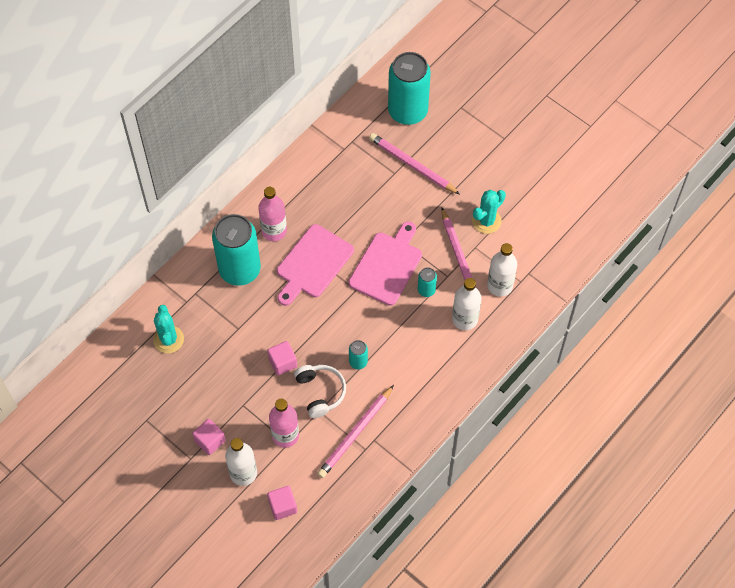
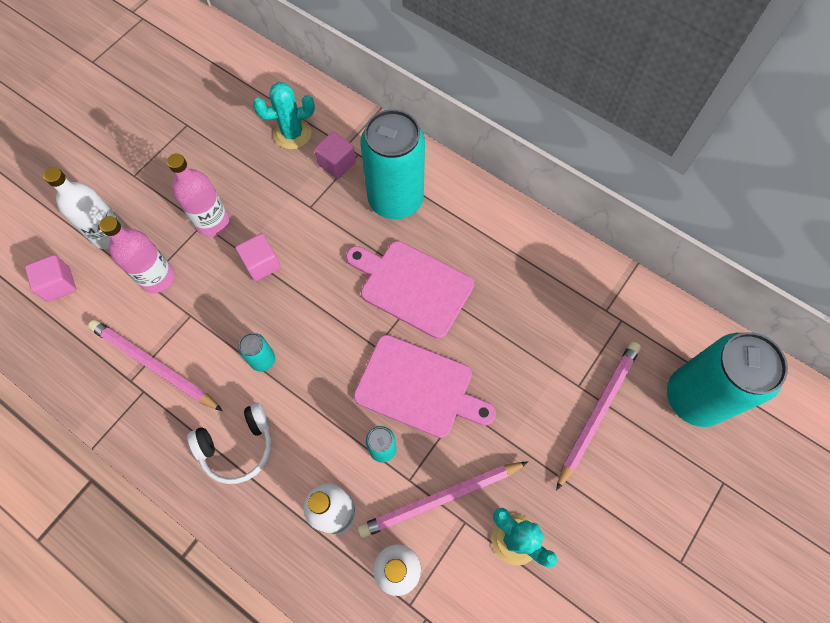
camera: 85 degrees right, 5 degrees up
(210, 441) = (155, 193): pink cube -> pink cube (337, 163)
(274, 231) = (458, 233): pink bottle -> pink bottle (212, 222)
(320, 392) = (217, 315): white headphones -> white headphones (238, 446)

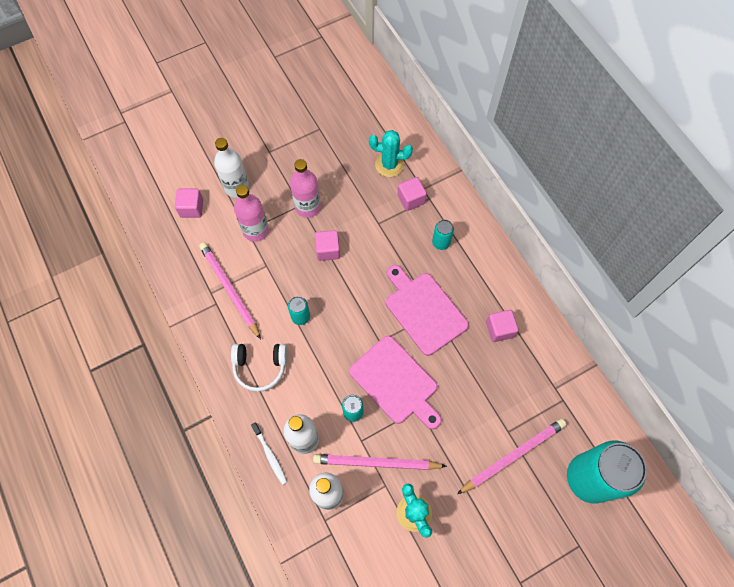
camera: 25 degrees right, 0 degrees up
(300, 555) = (270, 455): none -> white toothbrush
(395, 199) = (441, 242): turquoise can -> turquoise can, size x0.43
(511, 271) = (499, 329): none -> pink cube

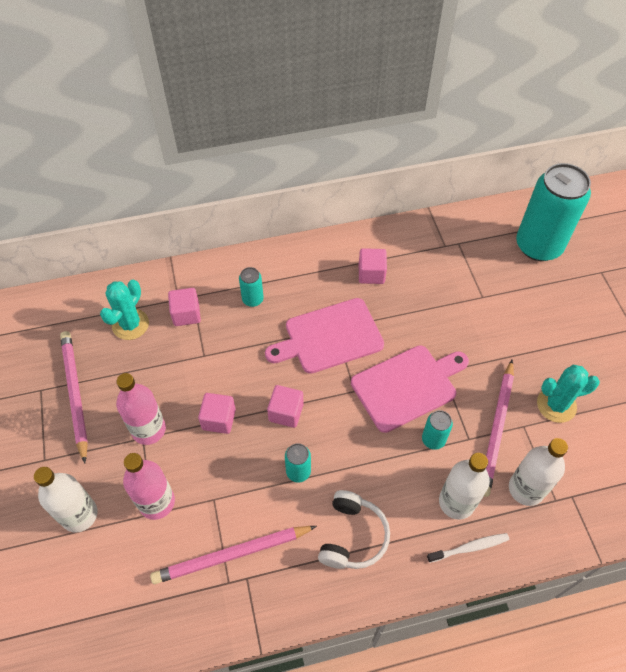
camera: 75 degrees left, 10 degrees down
(192, 208) = (85, 586): pink cube -> pink cube (286, 412)
(513, 456) = (508, 300): pink pencil -> pink pencil (75, 394)

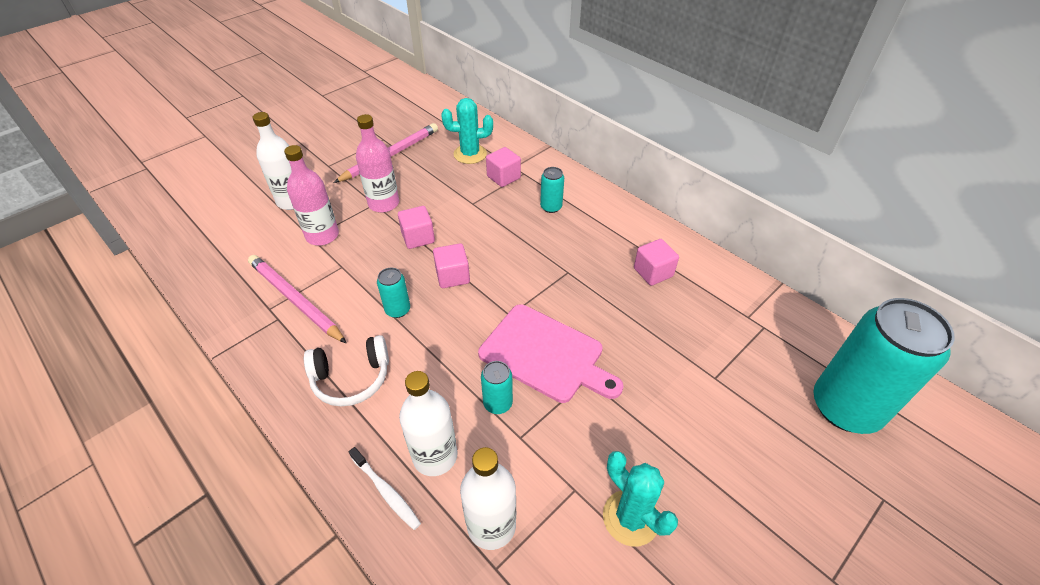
camera: 60 degrees right, 10 degrees down
(329, 337) = (554, 272): pink cutting board -> none
(496, 428) = (551, 461): pink pencil -> none

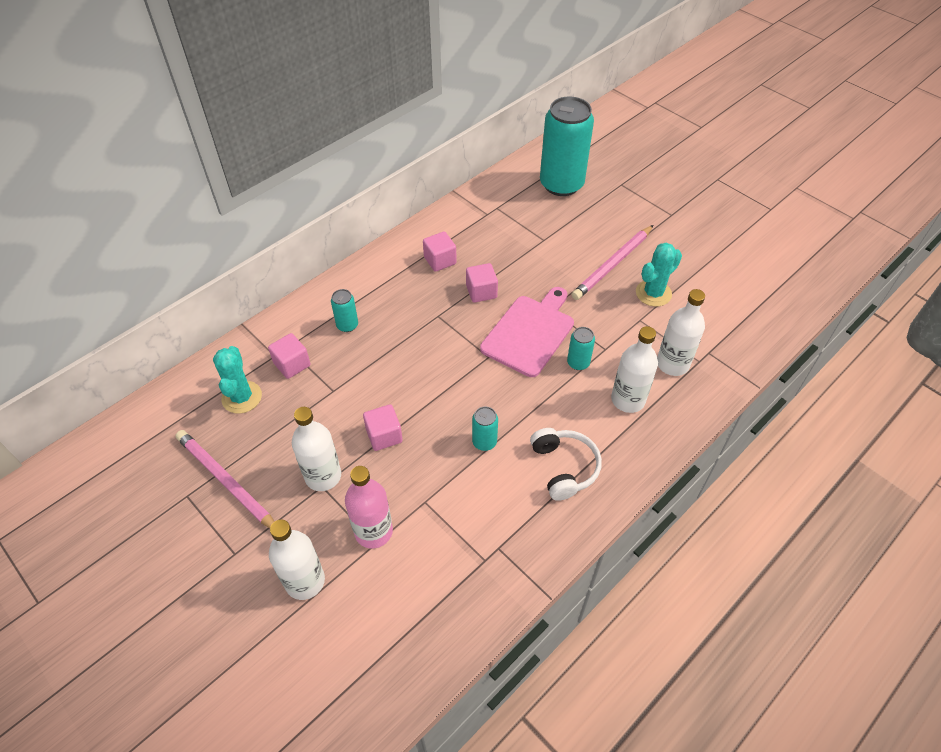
camera: 90 degrees left, 5 degrees up
(295, 300) = (473, 536): pink pencil -> pink pencil (612, 264)
(384, 203) = (323, 476): pink bottle -> white bottle
(386, 491) = (660, 427): white toothbrush -> none
(452, 276) = (441, 401): pink cube -> pink cube (481, 292)

